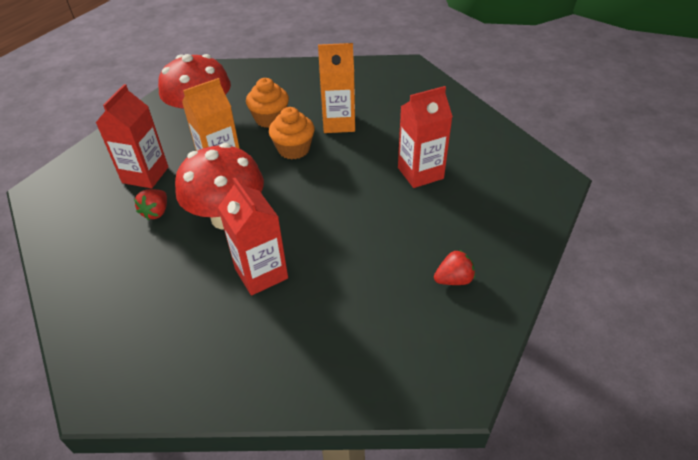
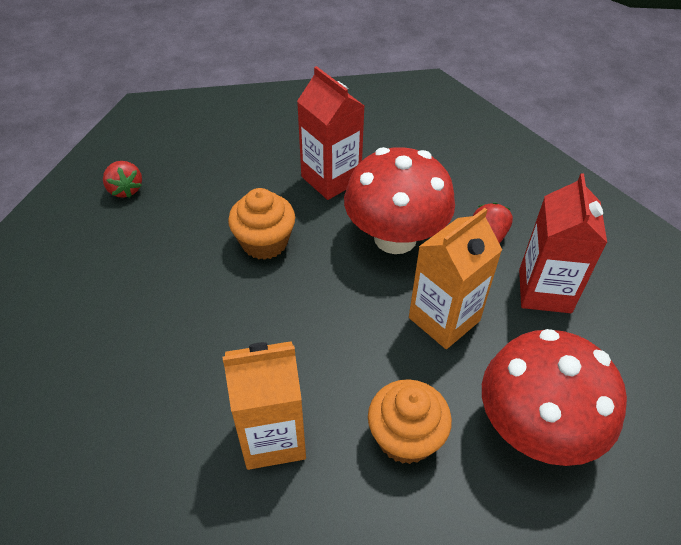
camera: 170 degrees right, 5 degrees up
(294, 149) = (341, 362): orange cupcake -> orange cupcake (264, 242)
(420, 173) = (137, 330): red carton -> none
(453, 279) = (125, 189): red strawberry -> red strawberry turned 90 degrees counterclockwise

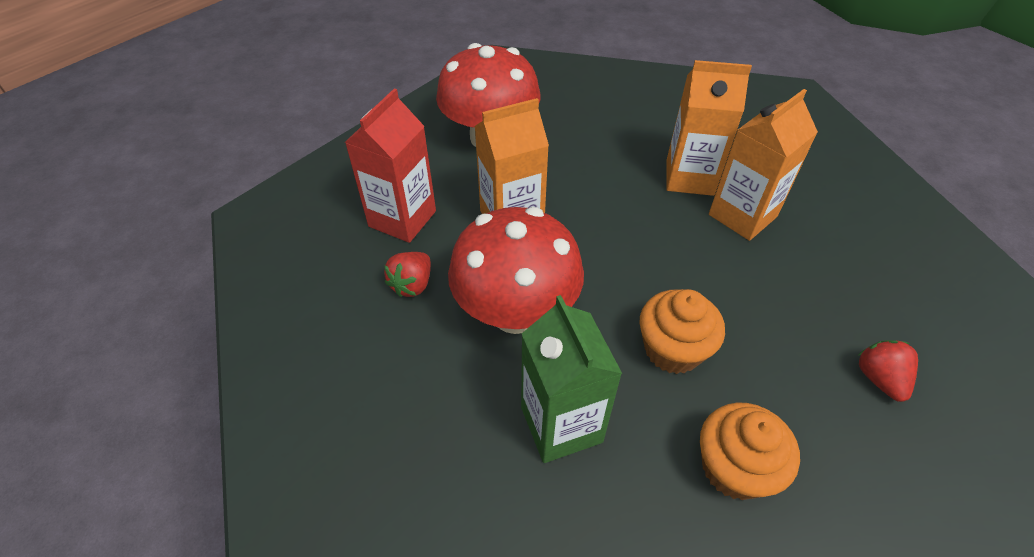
camera: 160 degrees left, 0 degrees up
(125, 189) = (878, 501): red strawberry -> red strawberry (879, 379)
(208, 396) = (742, 215): none -> orange carton
(331, 179) = (561, 424): red carton -> green carton
(405, 437) = (587, 154): orange cupcake -> orange cupcake (734, 468)

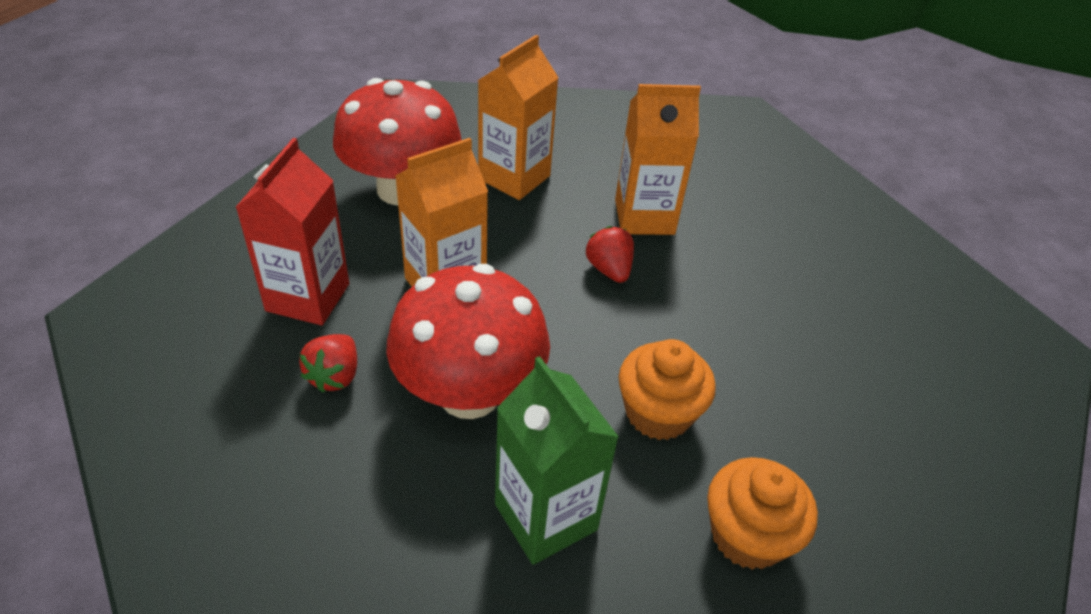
camera: 15 degrees left, 5 degrees down
(742, 215) = (709, 254): orange carton -> orange carton (514, 177)
(879, 379) = (881, 415): red strawberry -> red strawberry (609, 269)

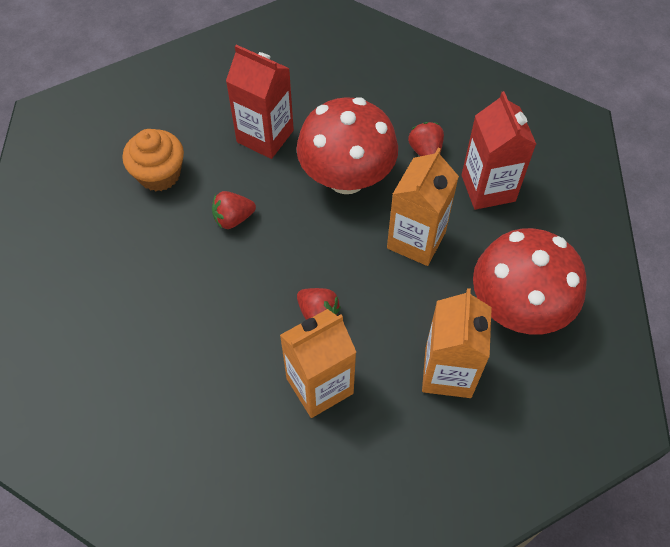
camera: 155 degrees right, 15 degrees up
(546, 517) = (265, 136): green carton -> red carton
(658, 413) = (233, 218): orange cupcake -> red strawberry

